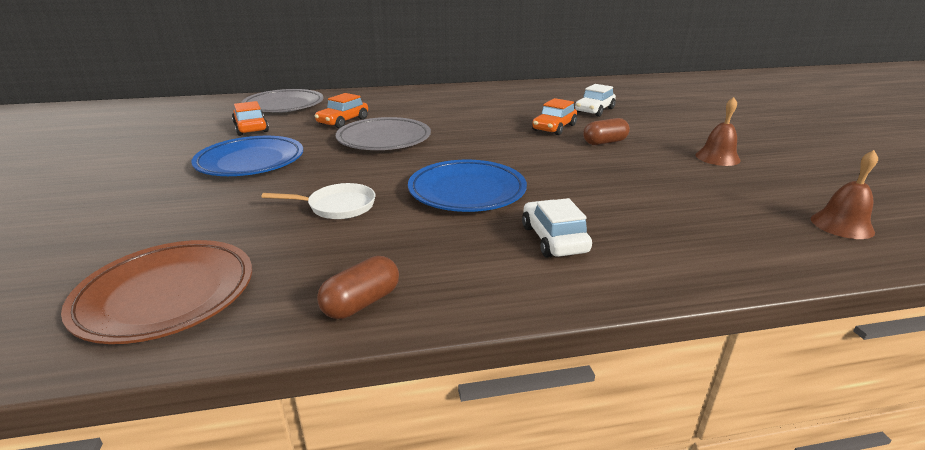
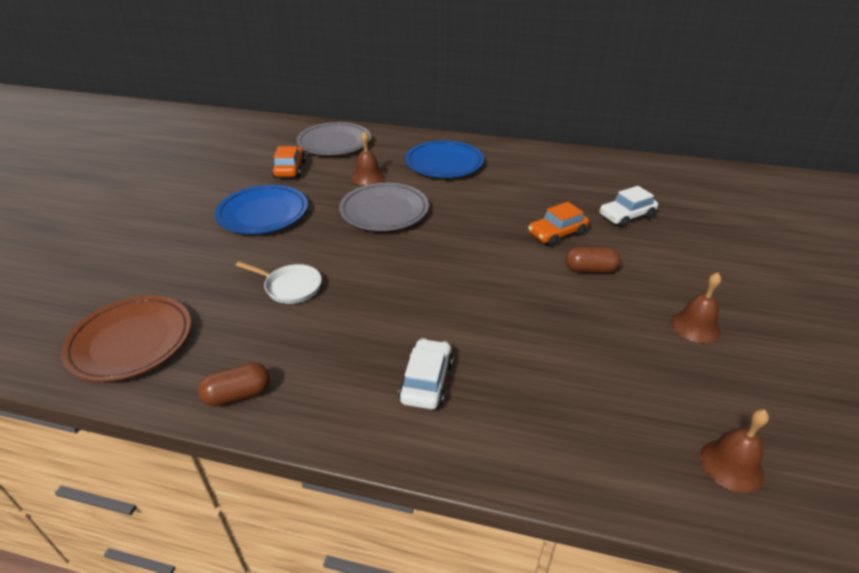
camera: 25 degrees right, 10 degrees up
(343, 121) = (368, 177): orange car -> brown bell
(467, 191) = (402, 300): blue plate -> blue plate (444, 164)

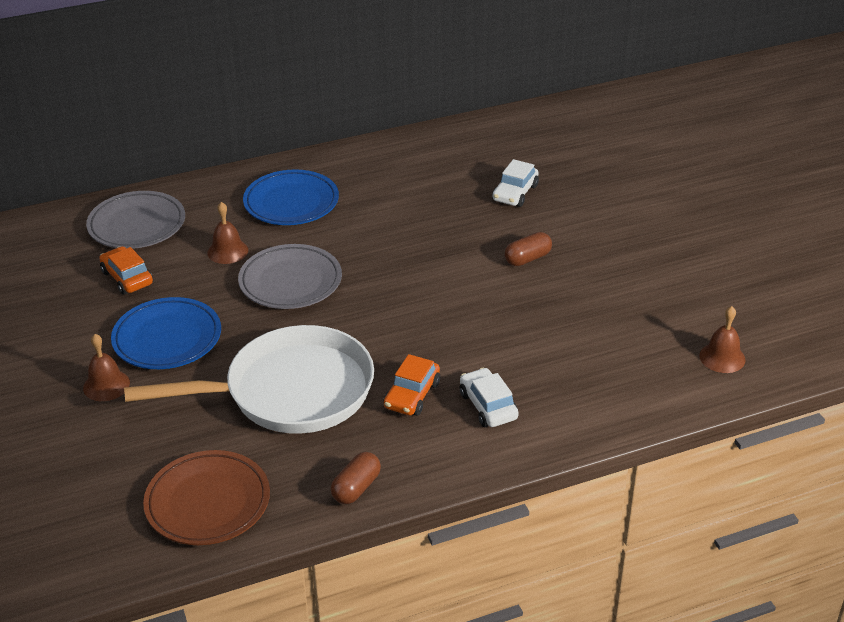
camera: 35 degrees left, 0 degrees up
(290, 287) = (290, 392): white pan -> white pan, size x2.43
(557, 234) = (472, 236): orange car -> orange car (412, 395)
(695, 326) = (638, 272): brown bell -> brown bell (106, 385)

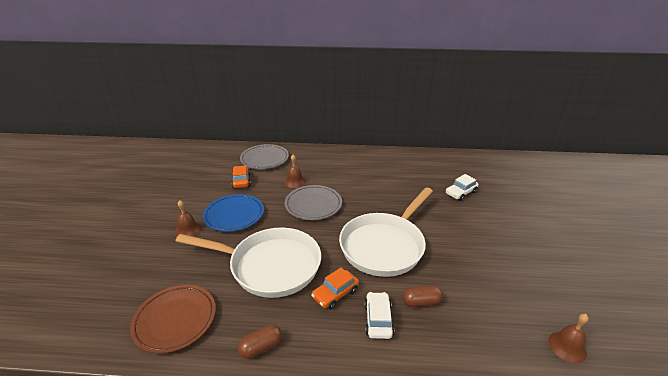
camera: 25 degrees right, 5 degrees down
(291, 203) = (340, 167): blue plate -> none
(442, 309) = (384, 245): none -> white pan
(527, 259) = (451, 231): brown capsule -> brown capsule (421, 302)

